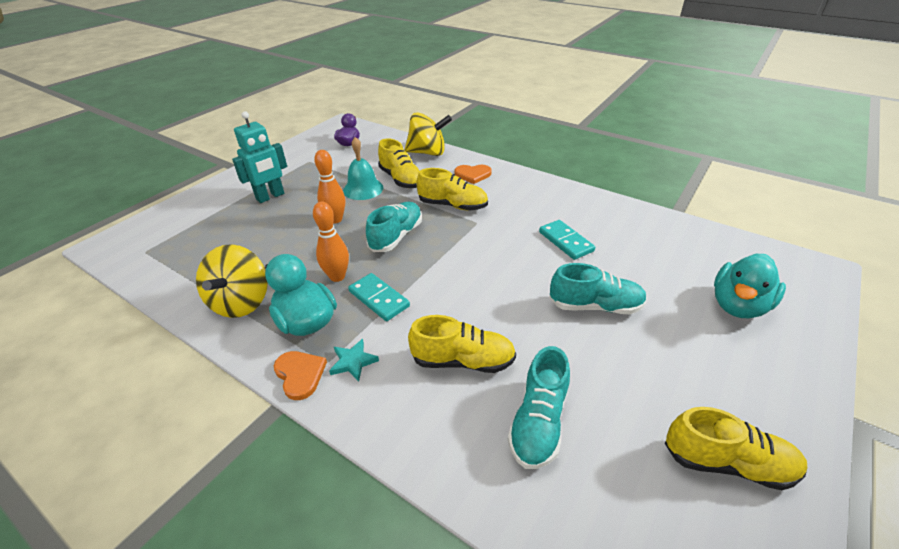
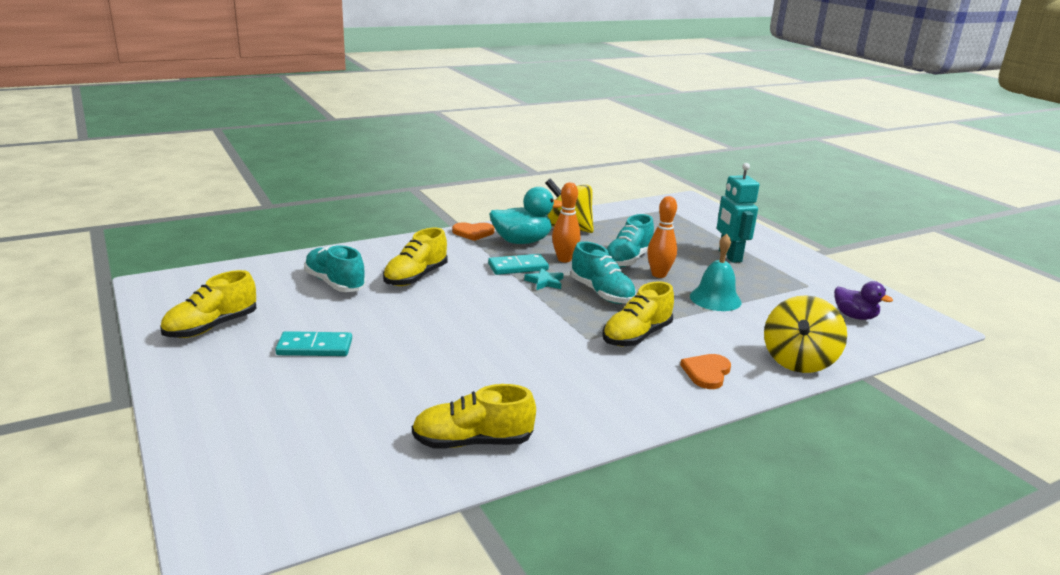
camera: 115 degrees right, 15 degrees down
(353, 362) = (463, 247): turquoise star -> turquoise star (545, 282)
(401, 179) = (726, 324): yellow shoe -> yellow shoe (472, 442)
(566, 241) = (498, 375): turquoise domino -> turquoise domino (314, 347)
(595, 306) = (393, 347): turquoise shoe -> turquoise shoe (627, 259)
(738, 305) = (282, 425): turquoise duck -> none

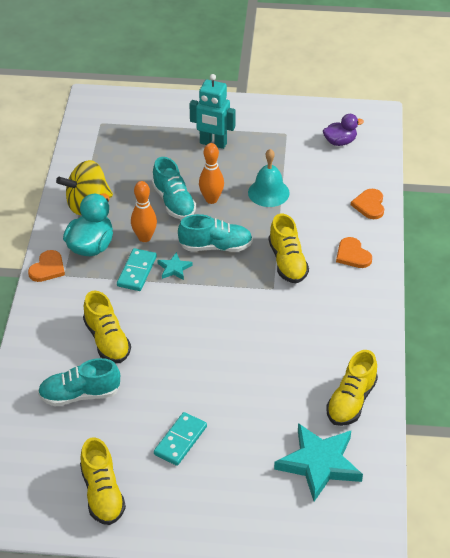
camera: 55 degrees left, 20 degrees up
(346, 448) = (319, 463): none -> turquoise star
(798, 361) = (369, 205): yellow spinning top -> orange heart

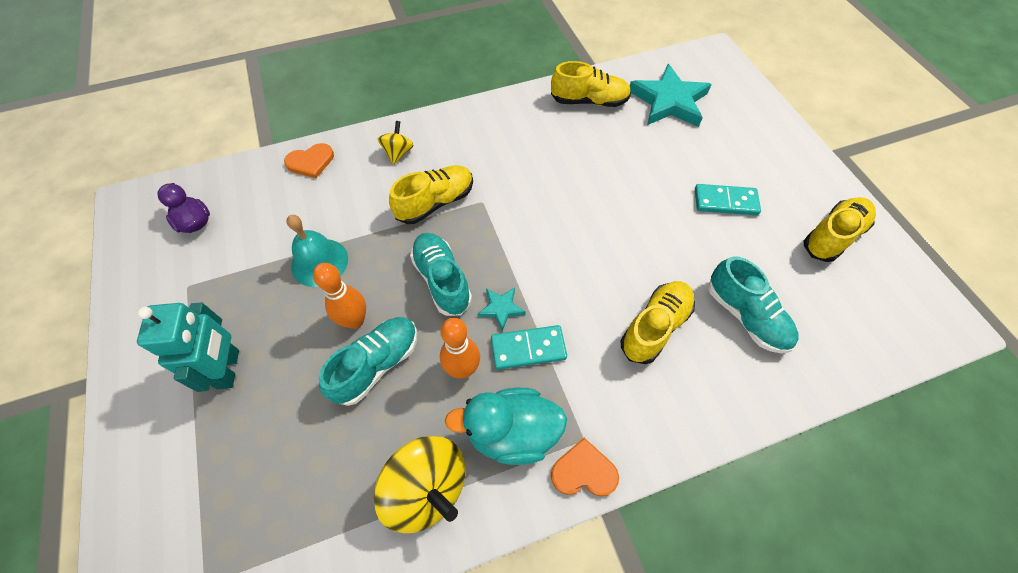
camera: 115 degrees left, 15 degrees up
(352, 255) = (398, 153): orange heart -> yellow spinning top

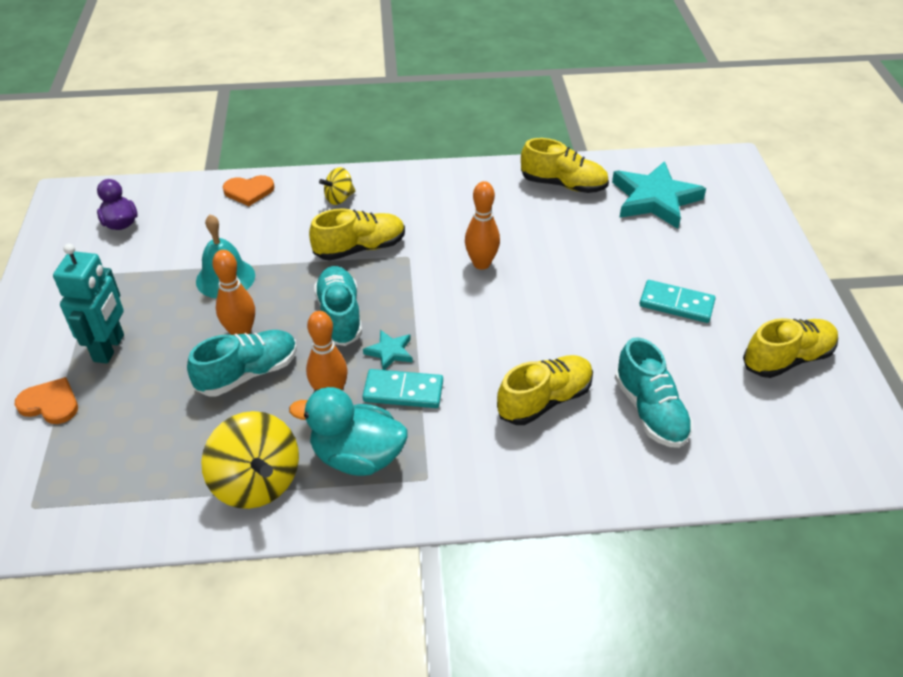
camera: 15 degrees right, 15 degrees down
(398, 153) = (339, 198): yellow spinning top -> yellow spinning top turned 150 degrees counterclockwise
(549, 196) = (481, 264): none -> orange bowling pin
(584, 471) = (416, 504): orange heart -> orange heart (50, 403)

